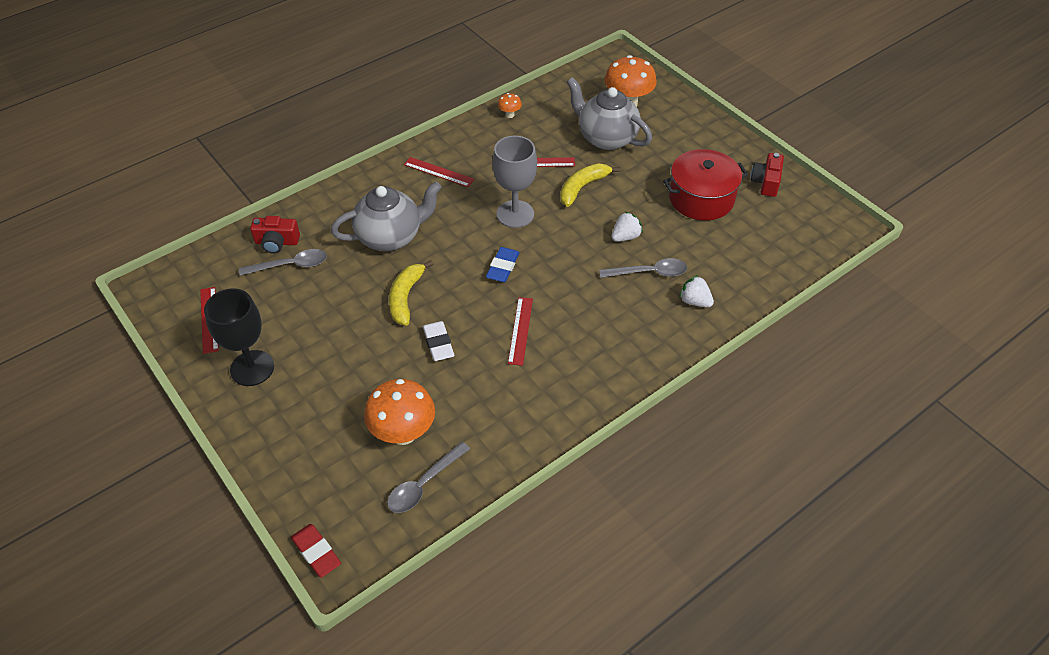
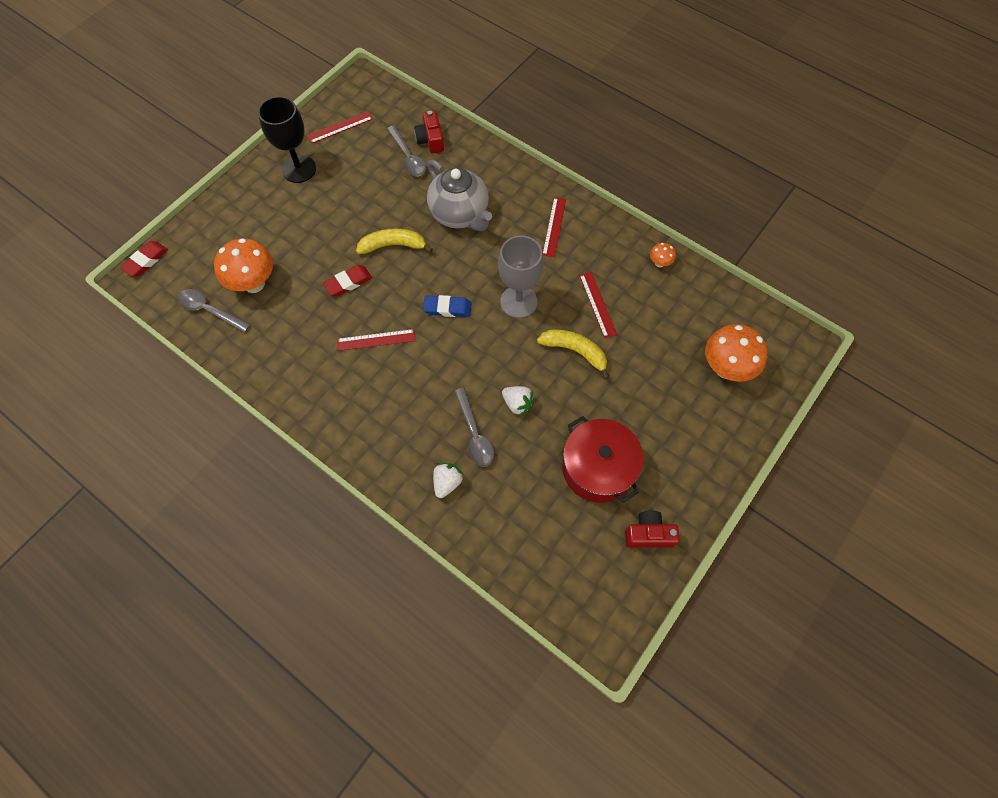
camera: 75 degrees right, 15 degrees up
(438, 343) = (348, 282): white eraser -> red eraser
(606, 138) = (659, 358): grey teapot -> none

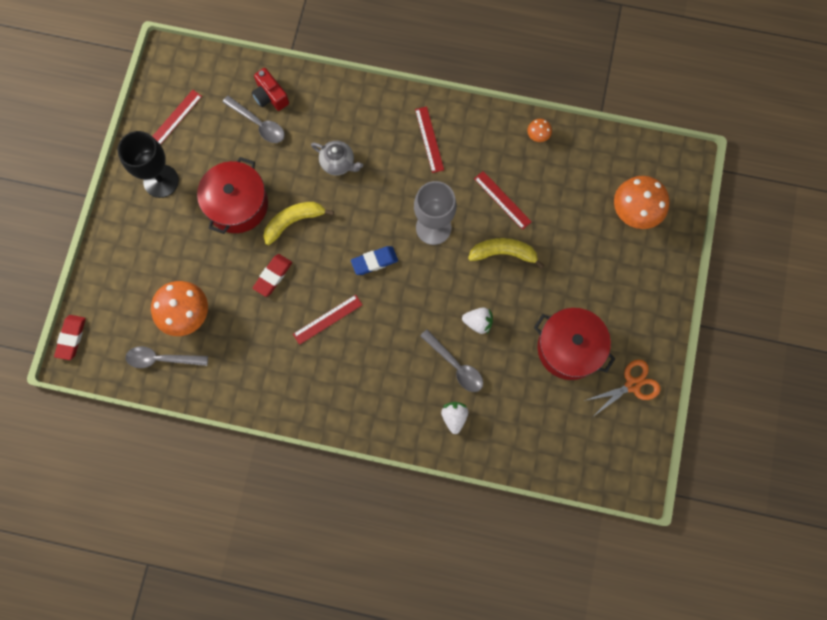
camera: 25 degrees left, 10 degrees up
(352, 212) = (237, 204): none -> red pot
(460, 214) = (338, 163): grey teapot -> grey teapot, size x0.58
(648, 534) = (632, 385): red camera -> orange scissors

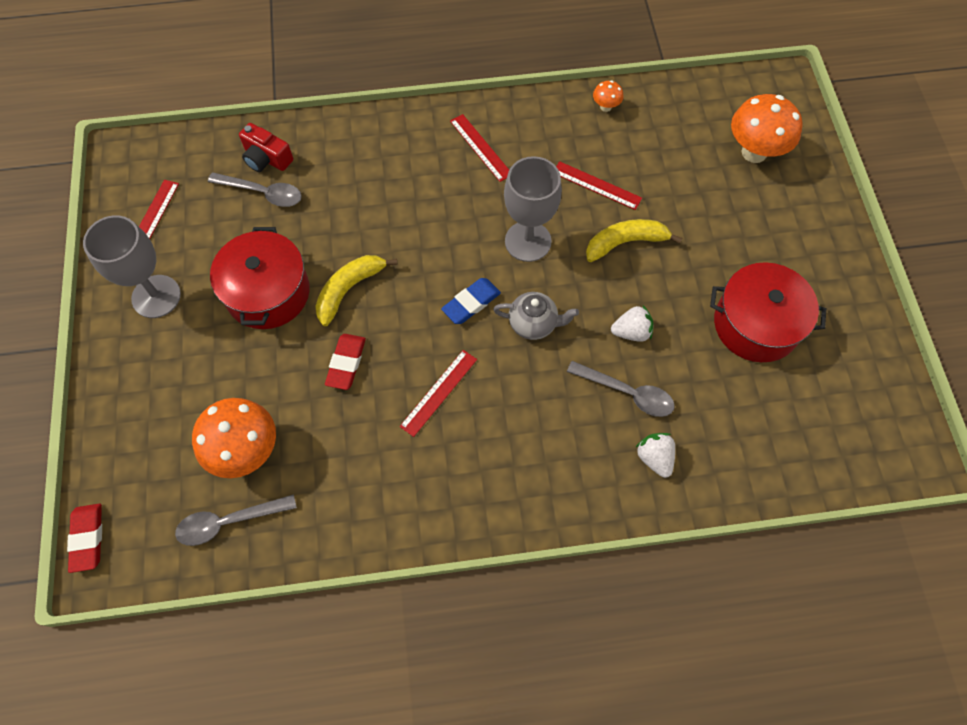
camera: 20 degrees left, 10 degrees down
(161, 181) = (156, 296): black goblet -> grey goblet
(338, 163) = (380, 206): grey teapot -> grey teapot (533, 324)
(632, 385) = (852, 341): orange scissors -> none

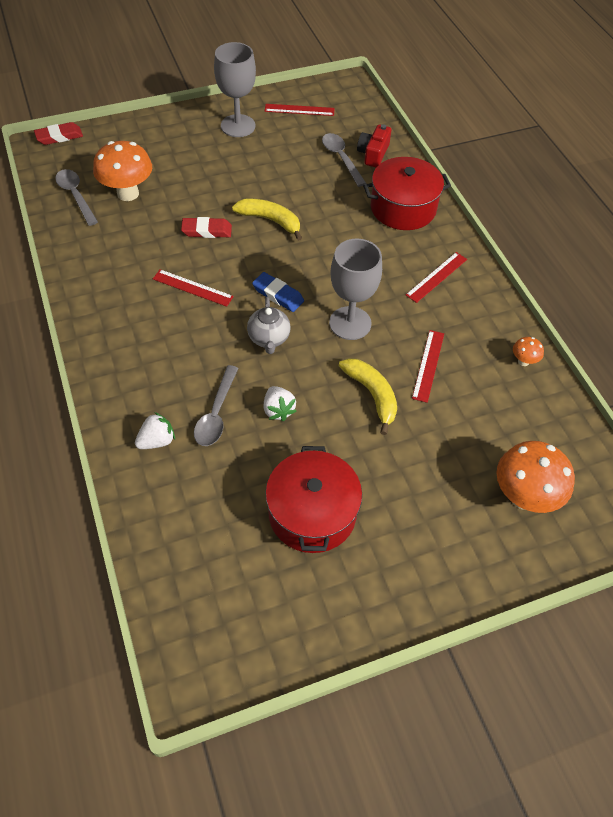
camera: 75 degrees right, 10 degrees down
(263, 193) = (341, 158): grey spoon -> grey spoon turned 150 degrees clockwise
(268, 292) = (256, 178): red pot -> red pot (403, 208)

